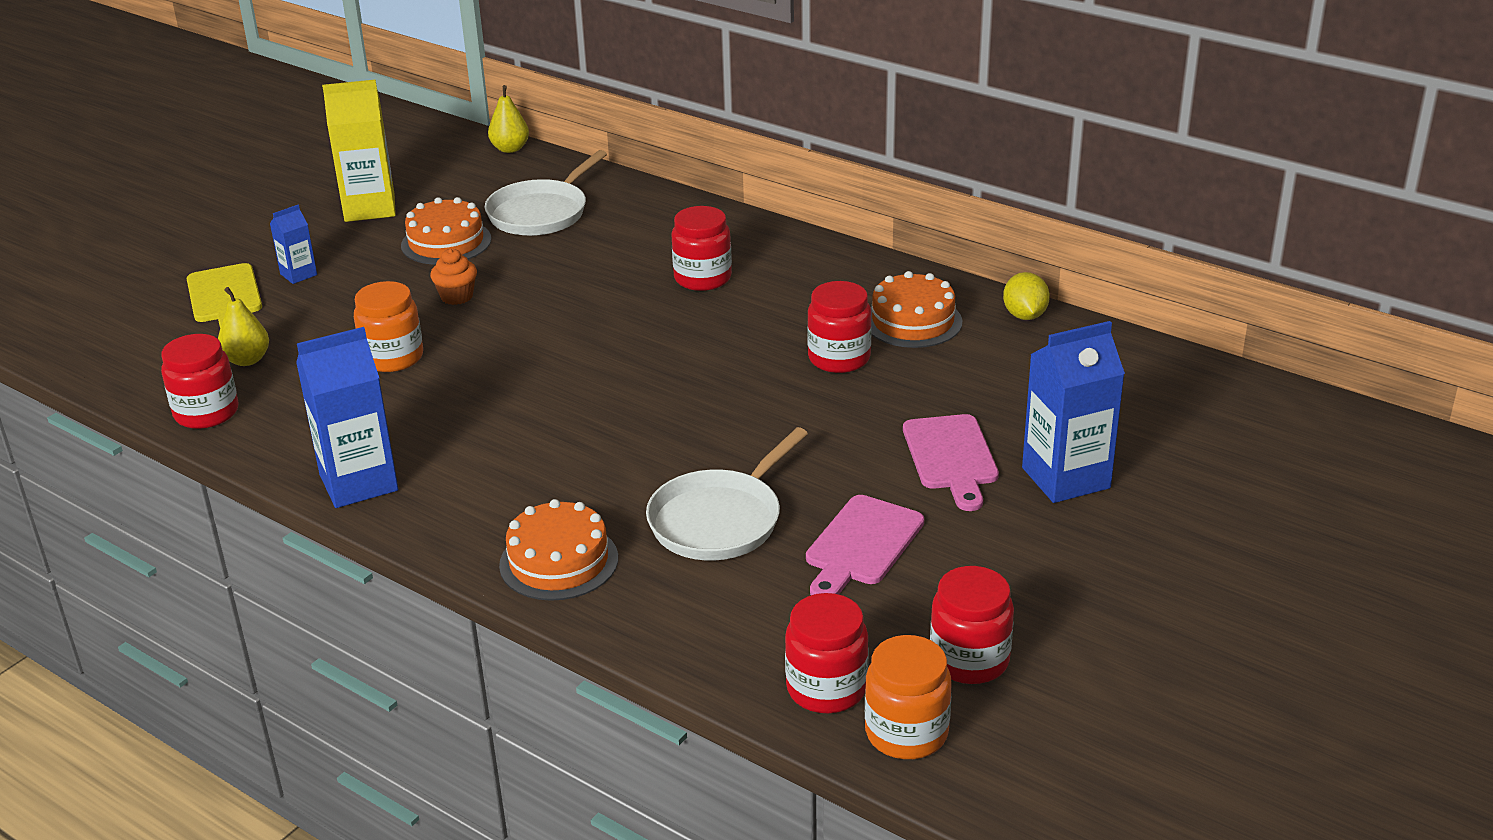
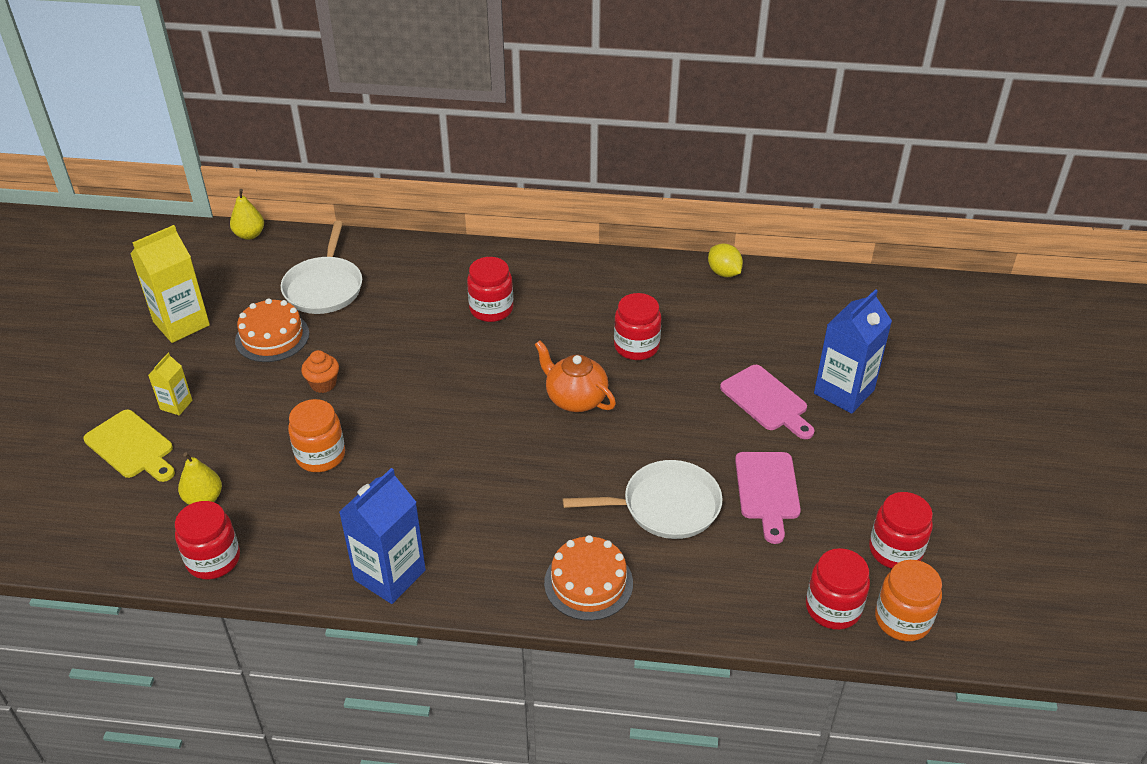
camera: 30 degrees left, 10 degrees up
(298, 274) = (176, 405): blue carton -> yellow carton
(716, 387) = (575, 398): none -> orange teapot
(719, 520) = (665, 506): white pan -> white pan turned 105 degrees counterclockwise
(913, 321) = (659, 300): orange cake -> none

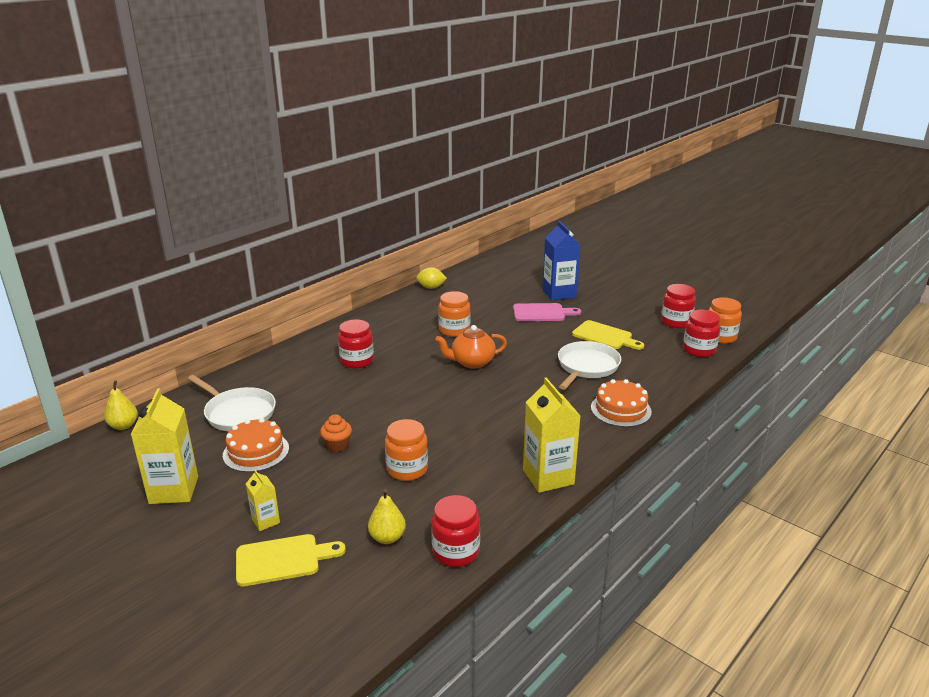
camera: 55 degrees left, 15 degrees down
(390, 575) = (548, 477): blue carton -> yellow carton
(636, 346) = (454, 330): red jar -> orange jar
(767, 490) = (605, 336): pink cutting board -> yellow cutting board

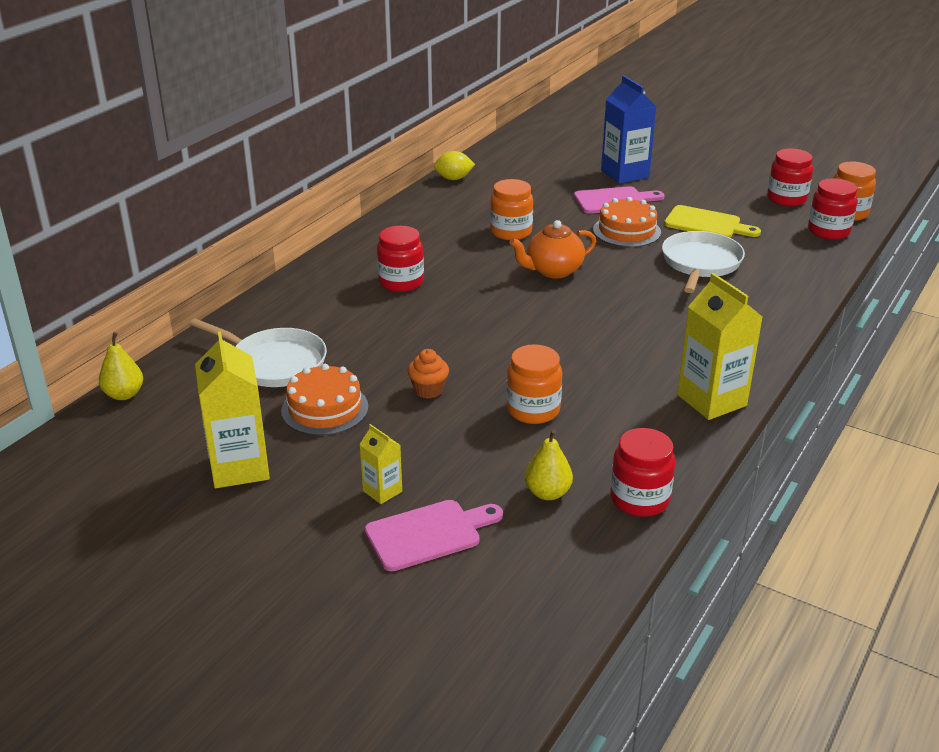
camera: 10 degrees left, 5 degrees up
(282, 559) = (428, 534): yellow cutting board -> pink cutting board
(621, 409) = (764, 312): orange cake -> orange cake (626, 231)

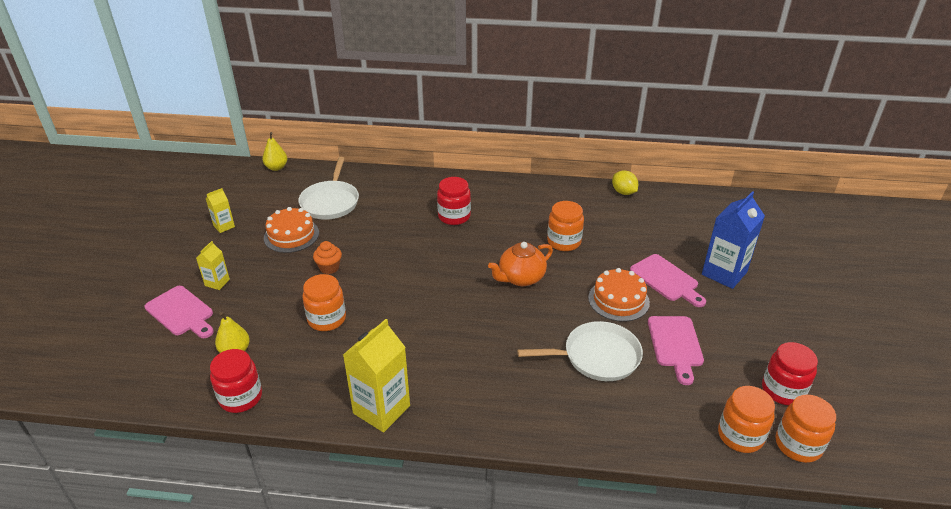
camera: 65 degrees right, 5 degrees up
(239, 467) = (224, 226): yellow carton -> yellow carton, size x0.51
(553, 271) = (521, 278): orange teapot -> orange teapot turned 75 degrees counterclockwise
(706, 224) = (675, 344): yellow cutting board -> pink cutting board
(828, 231) = (740, 436): red jar -> orange jar

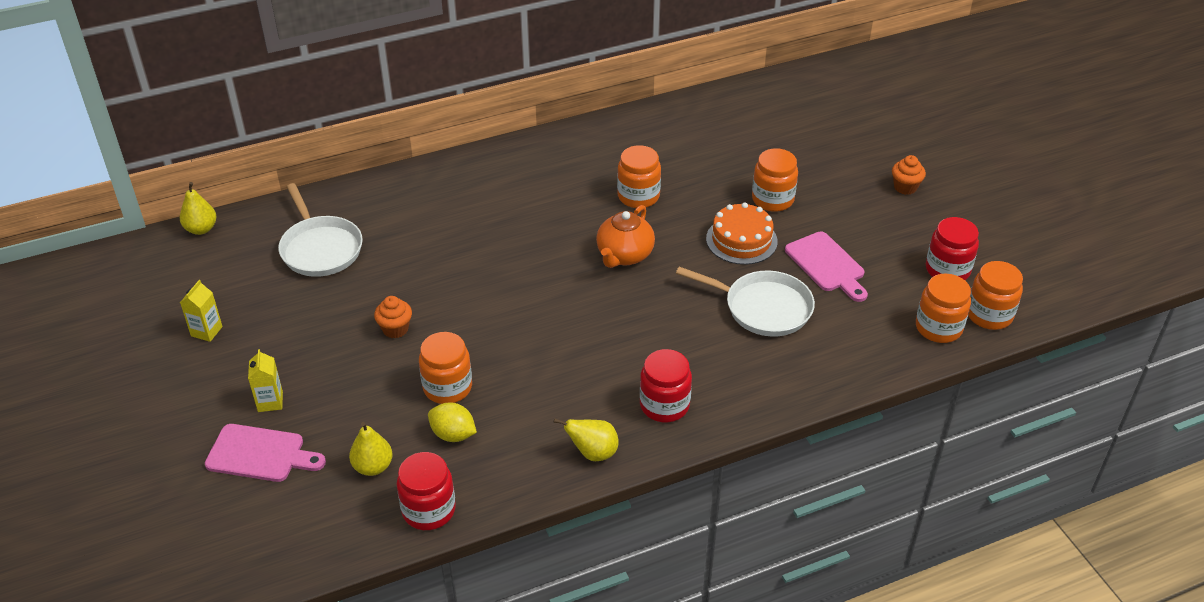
camera: 30 degrees left, 5 degrees up
(291, 235) = (309, 309): orange cake -> none
(381, 409) = (593, 453): yellow carton -> yellow pear
(454, 216) = (491, 211): red jar -> red jar (664, 405)
(597, 356) = (763, 308): white pan -> white pan turned 60 degrees clockwise
(623, 192) = (659, 113): yellow lemon -> yellow lemon (453, 434)
(666, 279) = (772, 199): pink cutting board -> orange jar
(724, 273) = (822, 171): blue carton -> none
(789, 310) = (905, 187): none -> orange cupcake

